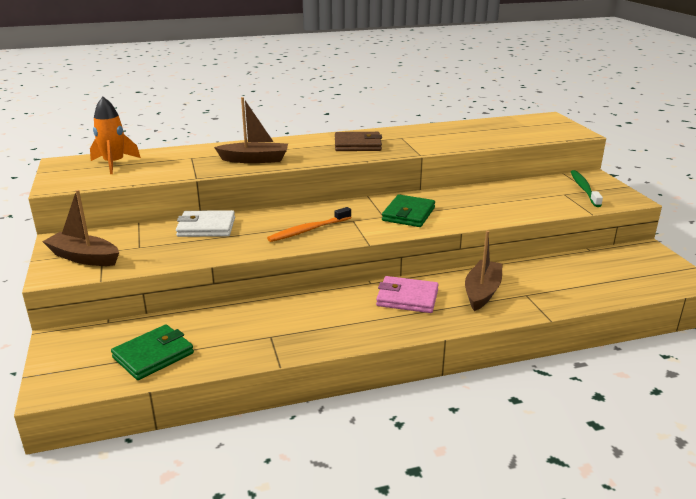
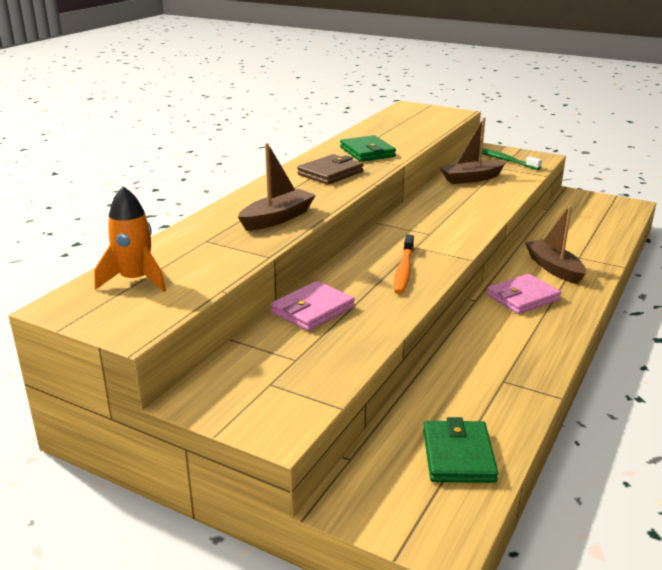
camera: 45 degrees left, 0 degrees up
(84, 257) = (267, 399): brown boat -> brown boat (471, 179)
(206, 227) = (312, 310): white wallet -> pink wallet
(408, 214) = (442, 224): green wallet -> green wallet (367, 152)

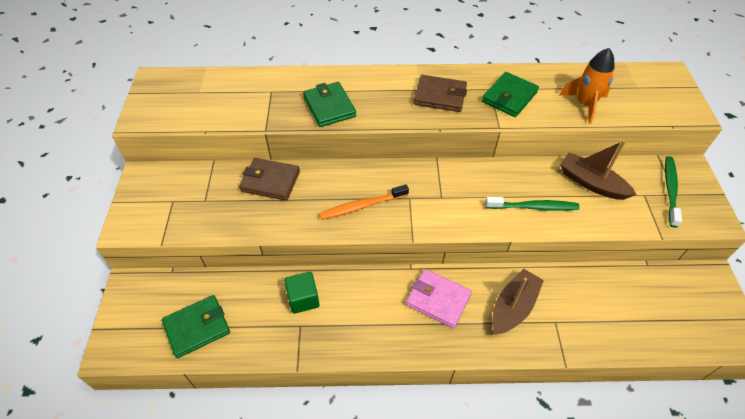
camera: 60 degrees right, 25 degrees up
(135, 280) = (198, 90): orange rocket -> orange rocket (584, 104)
(277, 218) = (329, 107): brown boat -> green wallet
(312, 310) = (270, 181): pink wallet -> brown wallet
(469, 369) = (303, 299): none -> green cube
(477, 204) = (533, 207): none -> green toothbrush

